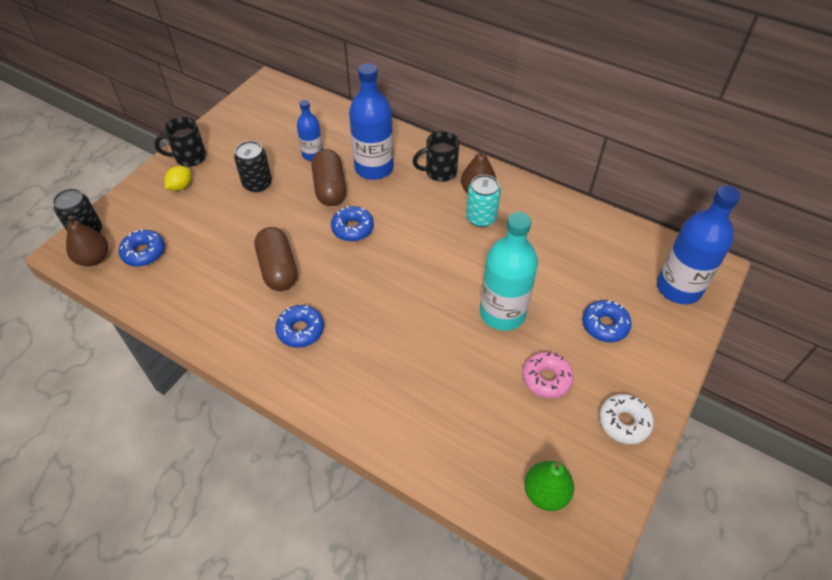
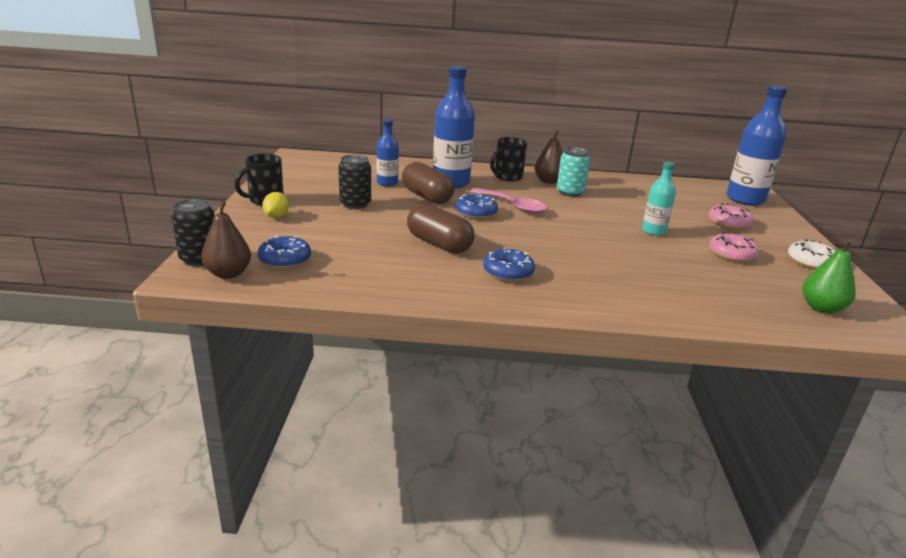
camera: 30 degrees left, 25 degrees down
(398, 227) = (513, 206): none -> pink spoon
(502, 313) = (653, 231): turquoise bottle -> turquoise bottle, size x0.56
(604, 325) = (728, 223): blue donut -> pink donut

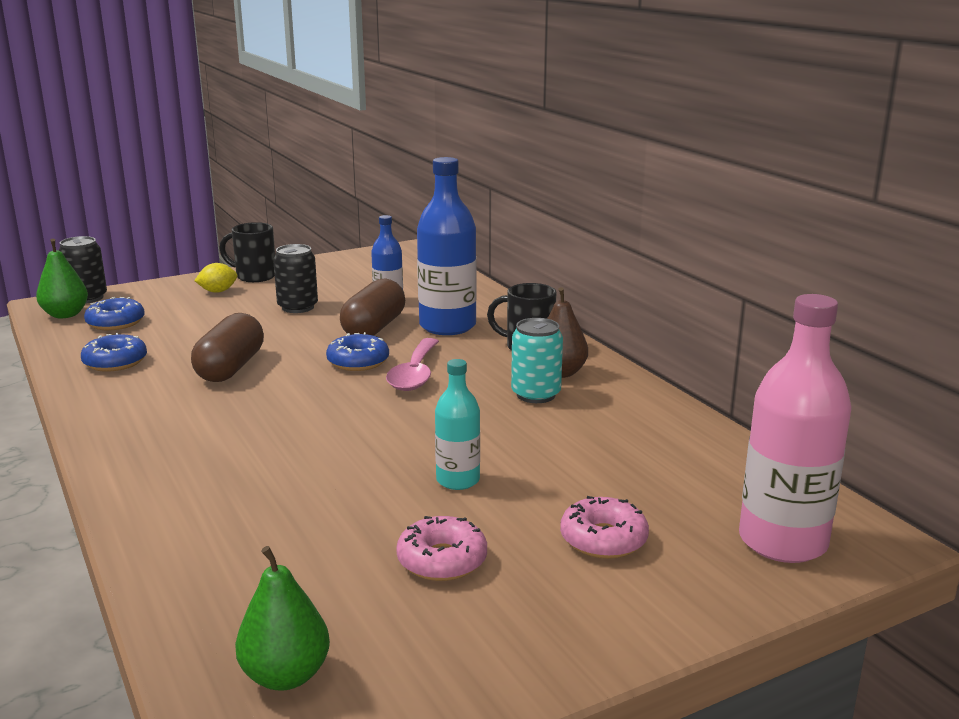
camera: 60 degrees right, 5 degrees down
(228, 274) = (65, 315): brown pear -> green pear
(508, 272) = (186, 418): blue donut -> blue donut (115, 362)
(745, 199) = (782, 541): blue bottle -> pink bottle
(811, 262) = (510, 650): white donut -> none

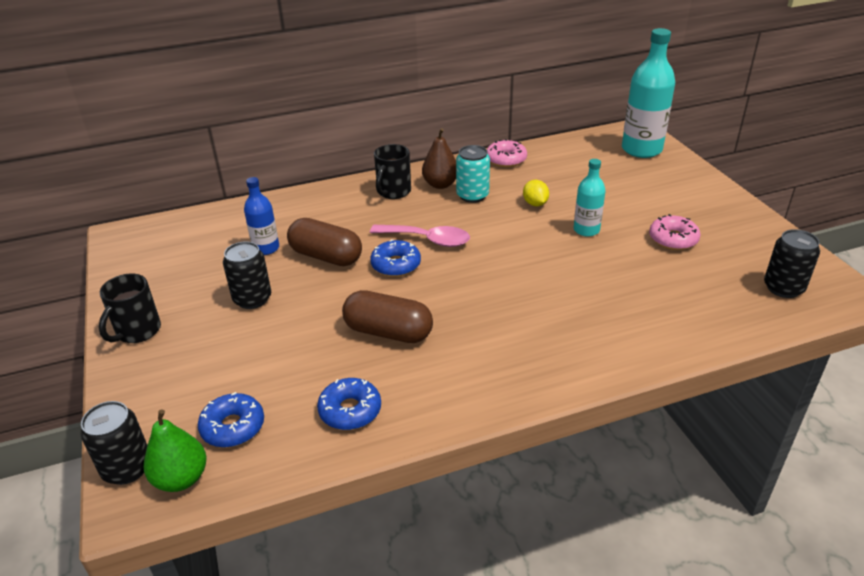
camera: 80 degrees left, 15 degrees up
(218, 291) = (172, 355): yellow lemon -> yellow lemon (535, 204)
(285, 676) = (783, 288): green pear -> black can
(447, 326) = (337, 222): blue bottle -> none
(603, 539) = (646, 192): pink donut -> pink donut (506, 159)
(782, 541) = (641, 149): pink bottle -> turquoise bottle

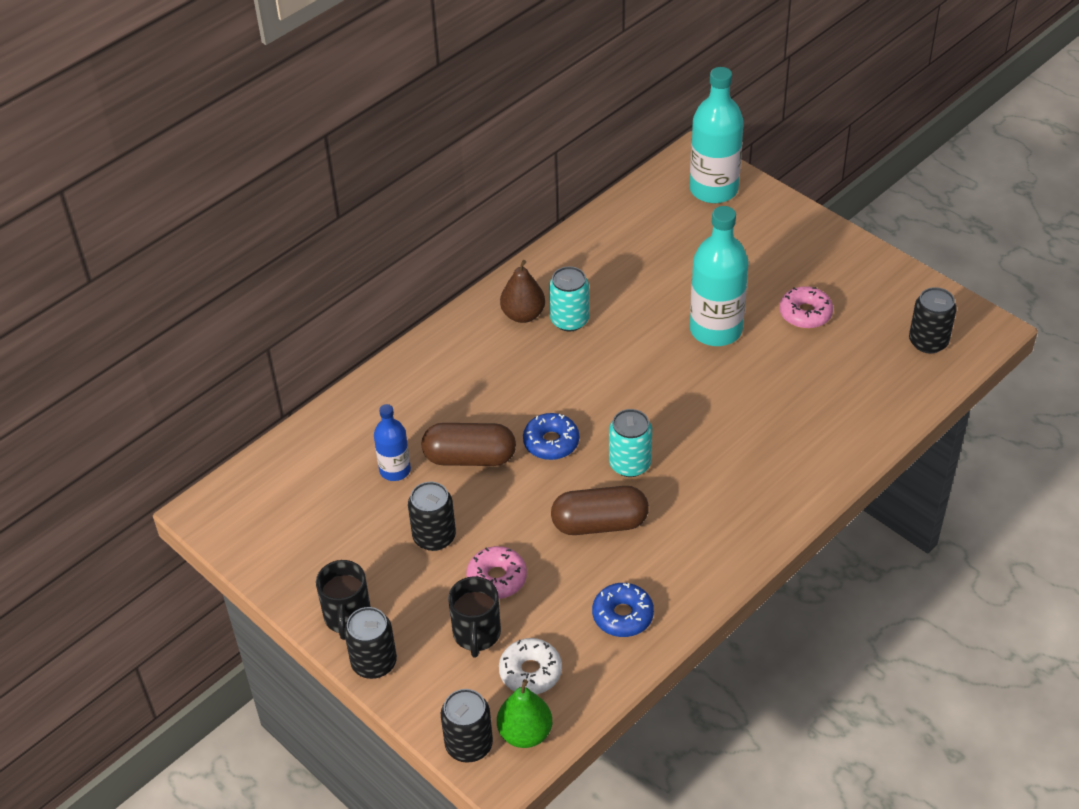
camera: 25 degrees left, 10 degrees up
(122, 371) = (374, 663): none -> black can
(233, 427) = (530, 672): blue donut -> white donut
(393, 192) = (477, 344): black mug -> black mug (476, 634)
(428, 240) = (562, 398): pink spoon -> none
(447, 298) = (630, 464): none -> turquoise can
(506, 159) = (573, 252): pink donut -> pink donut (497, 578)
(535, 204) = (643, 310): yellow lemon -> none
(586, 230) = (716, 330): turquoise bottle -> turquoise bottle, size x1.79

